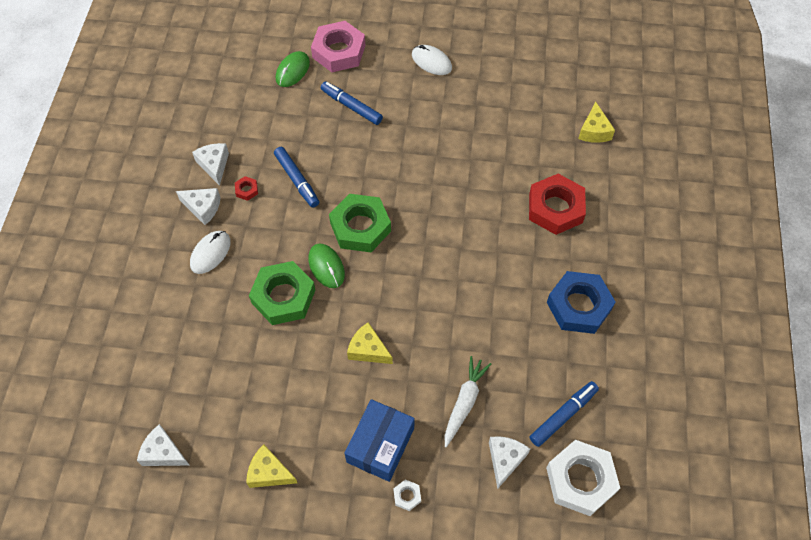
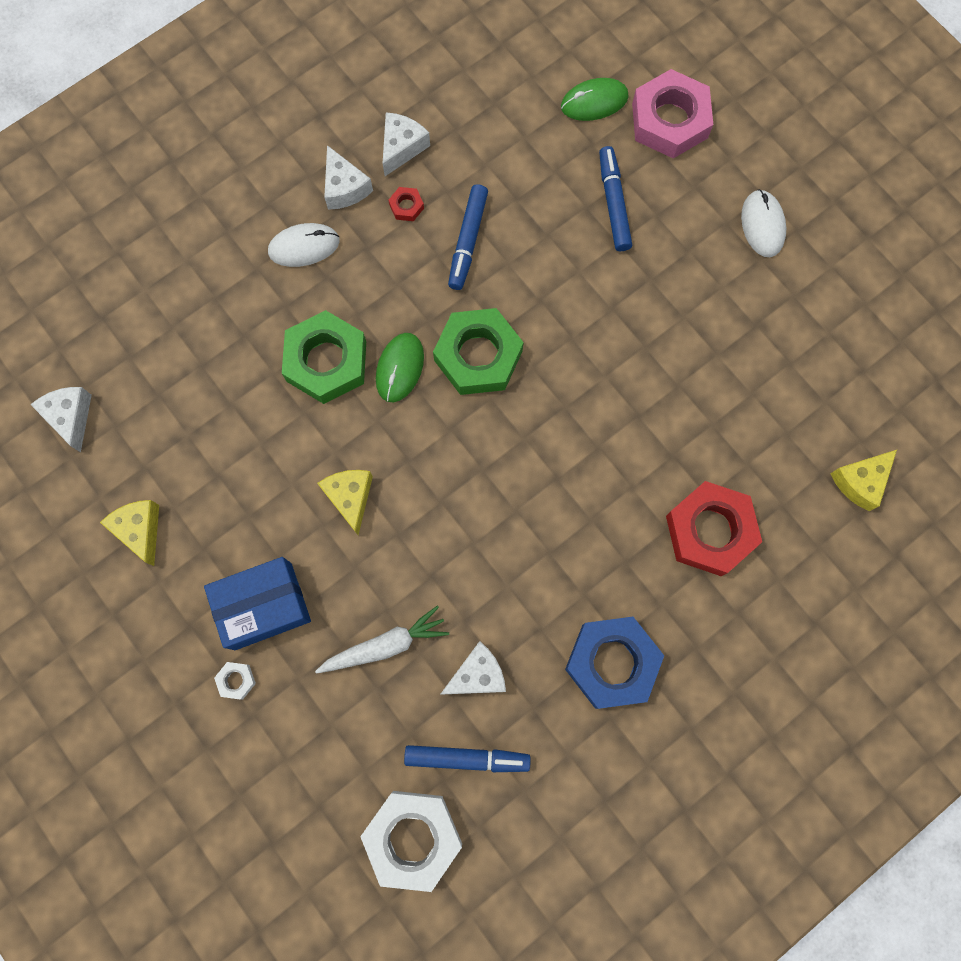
camera: 45 degrees right, 15 degrees up
(505, 460) = (362, 742): white cheese -> white cheese (477, 674)

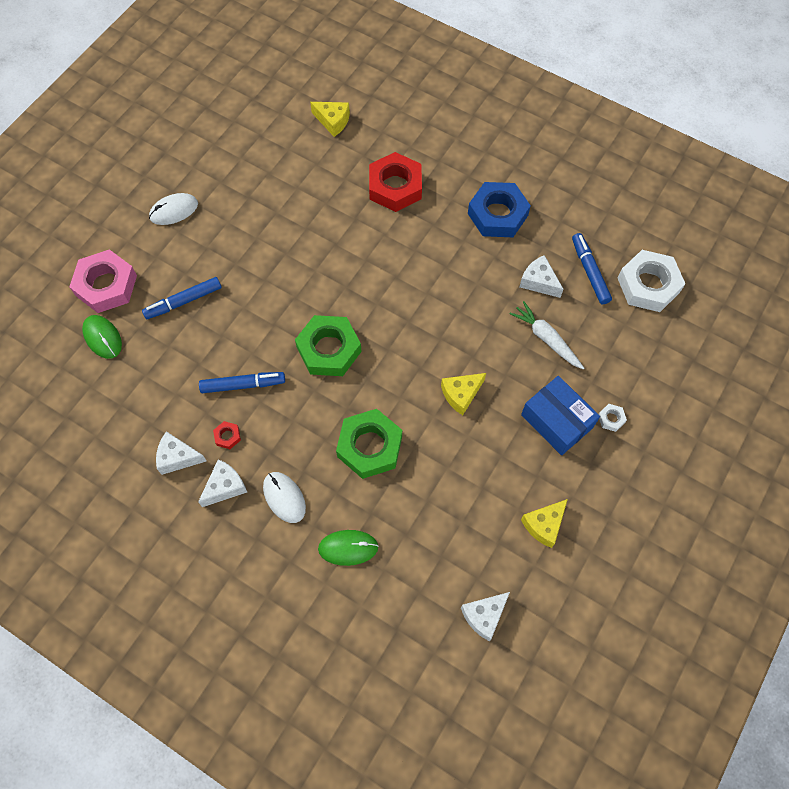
camera: 110 degrees left, 10 degrees down
(400, 368) = (356, 396): green mouse -> green mouse (348, 548)

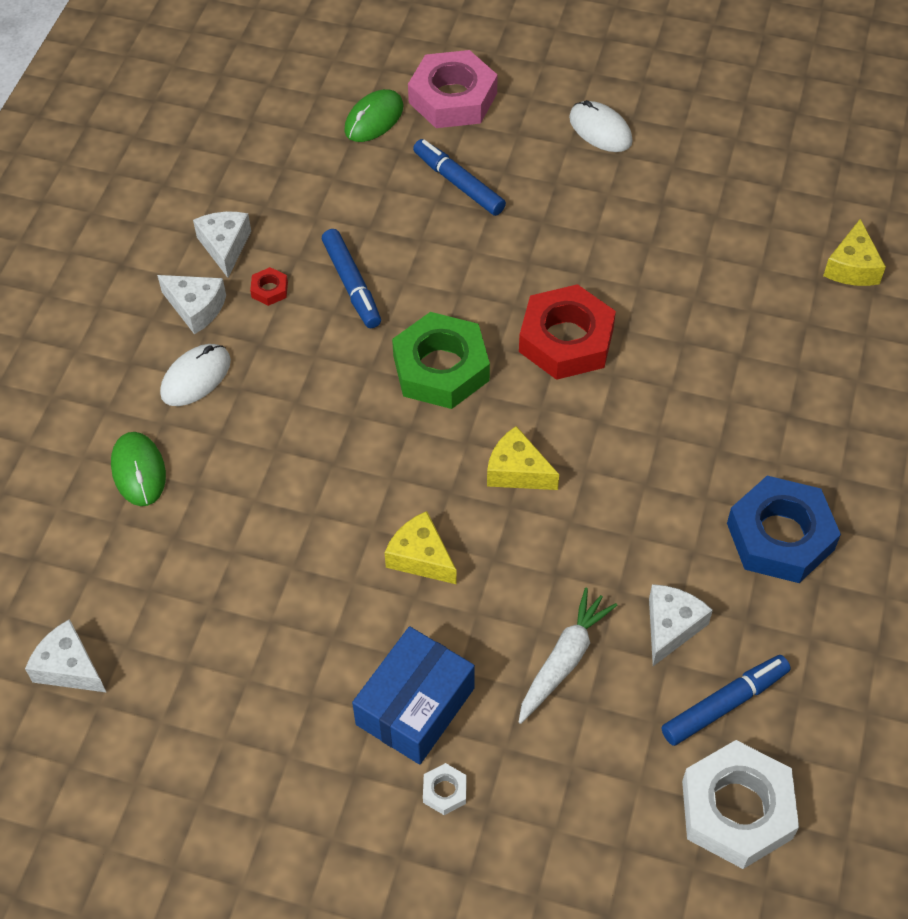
camera: 75 degrees right, 10 degrees down
(369, 446) = (299, 458): green nut -> none
(395, 187) = (766, 379): red nut -> red nut (566, 340)
(544, 525) = (229, 722): yellow cheese -> yellow cheese (517, 471)

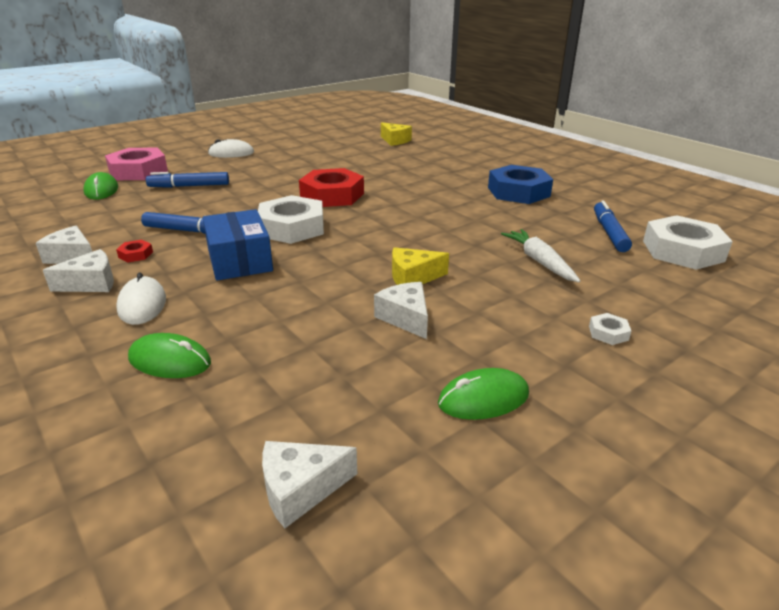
camera: 55 degrees left, 25 degrees down
(253, 730) = (483, 398): none -> green mouse
(415, 706) = (527, 319): blue box -> blue box (240, 260)
(441, 368) = (292, 227): green nut -> white nut
(517, 471) = (393, 232): yellow cheese -> none
(671, 627) = (546, 229): white cheese -> white cheese (405, 318)

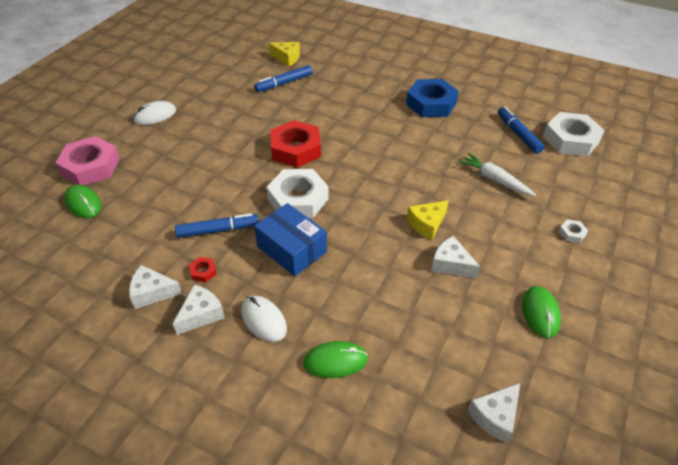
camera: 25 degrees left, 15 degrees up
(189, 186) = (162, 173): blue marker -> blue marker (284, 83)
(483, 398) = (540, 313): green mouse -> green mouse turned 45 degrees counterclockwise

